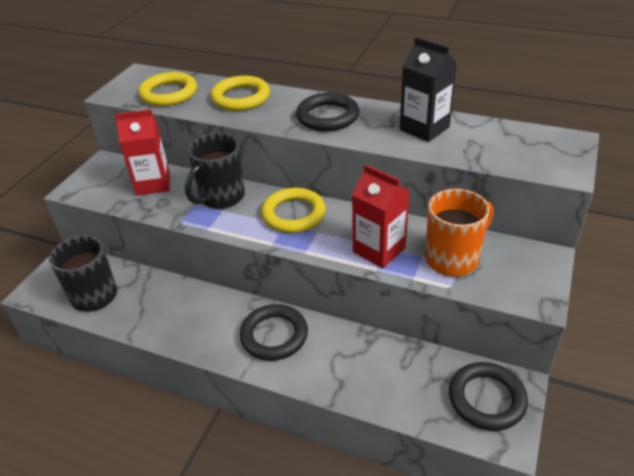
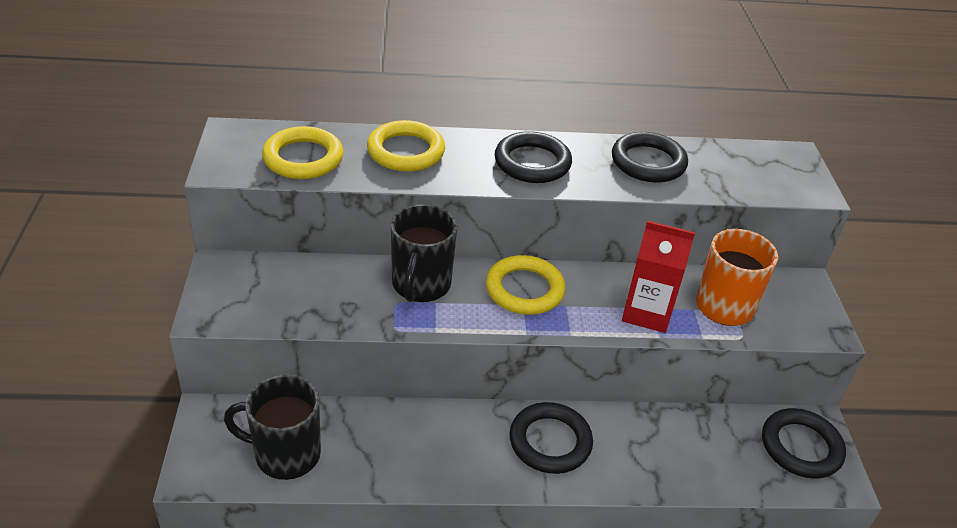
camera: 30 degrees left, 0 degrees up
(153, 184) = (316, 285): red carton -> none
(424, 128) = (648, 162): black carton -> black ring

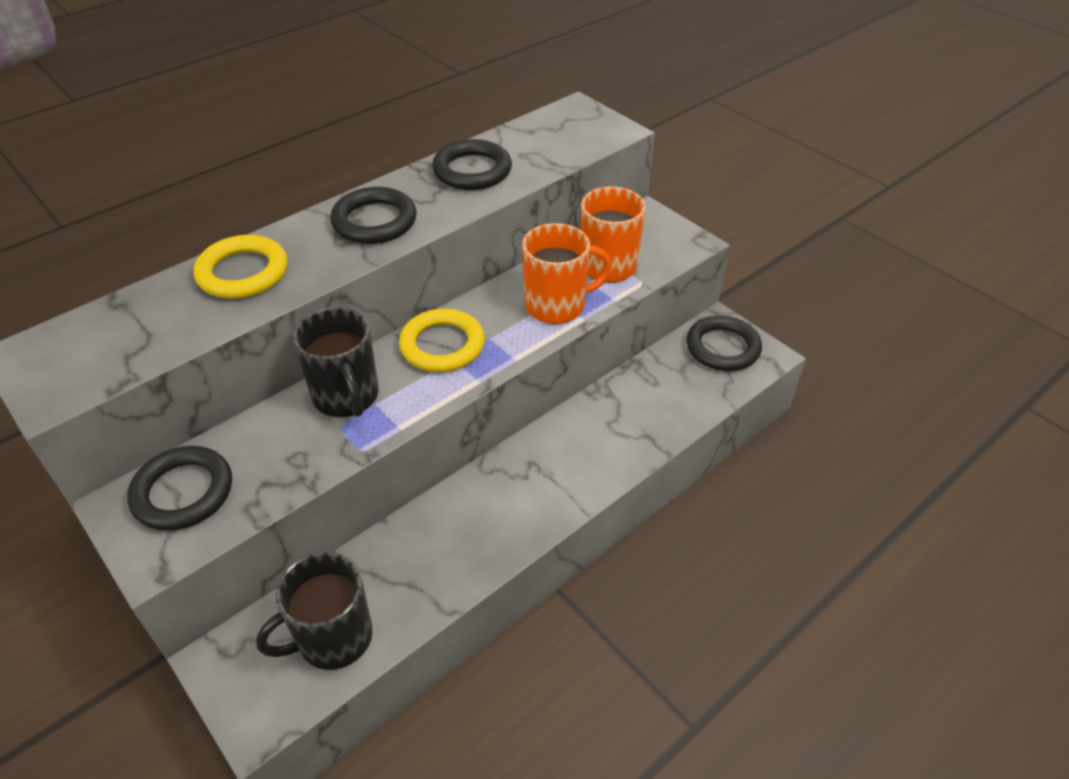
camera: 35 degrees left, 5 degrees up
(303, 158) = (139, 336): yellow ring -> none
(550, 441) = (549, 465): black ring -> black ring (183, 492)
(647, 312) = (557, 305): red carton -> orange mug

